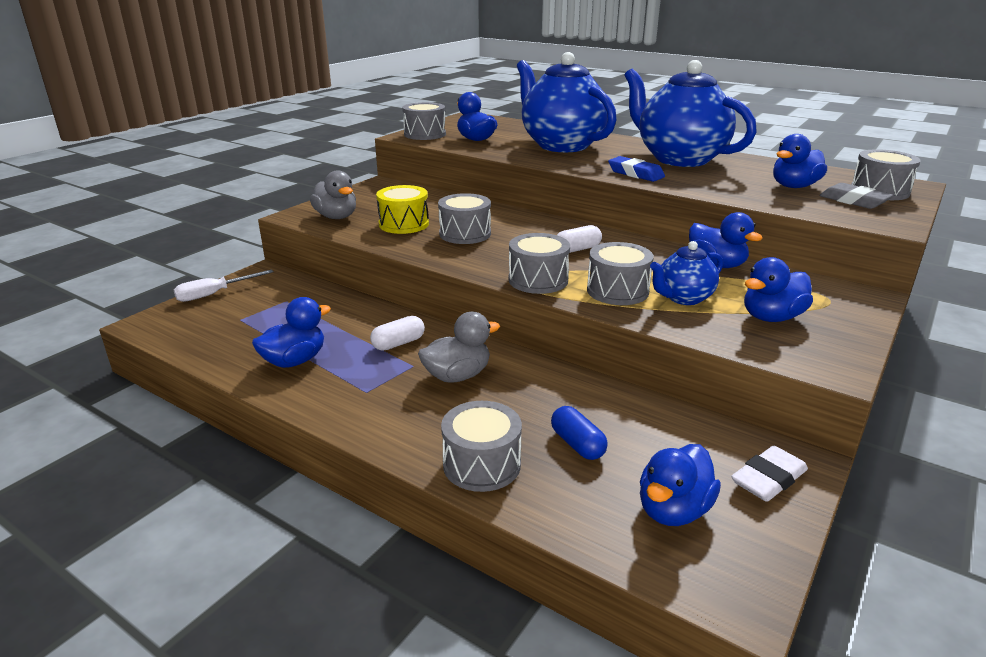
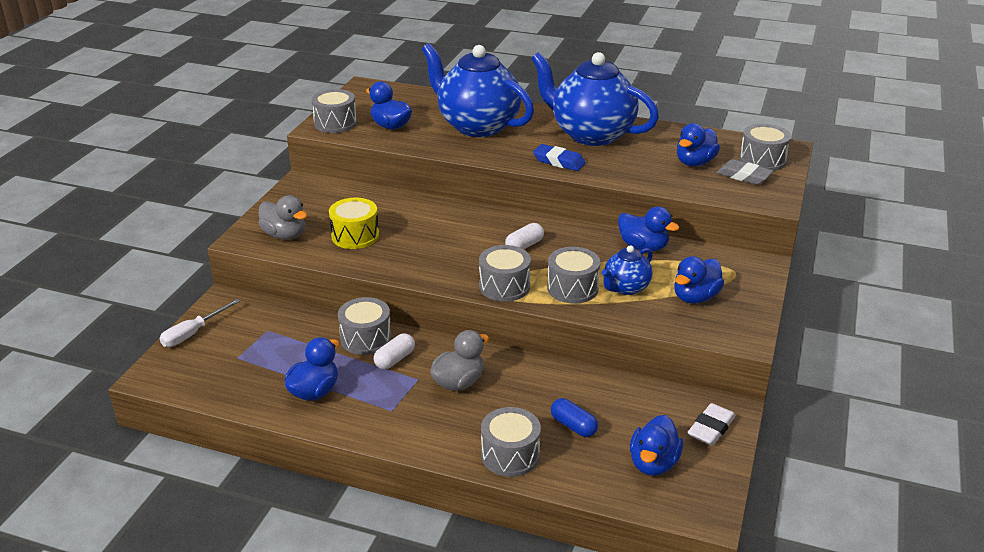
camera: 15 degrees left, 5 degrees up
(465, 234) = (418, 240): grey drum -> grey drum (366, 338)

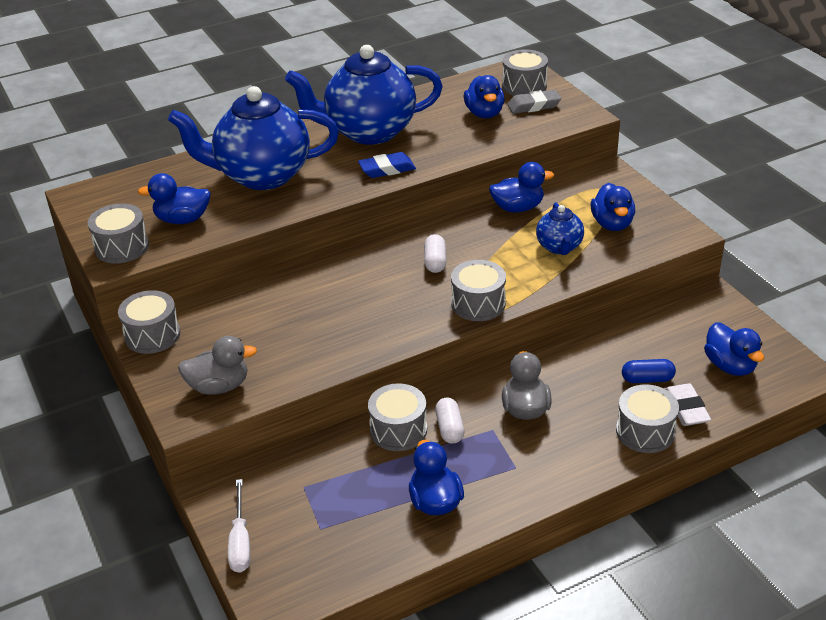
camera: 45 degrees left, 5 degrees up
(355, 236) = (285, 344): yellow drum -> none
(572, 288) = (526, 272): grey drum -> grey drum (152, 335)
(711, 428) = (722, 316): white eraser -> white eraser (686, 409)

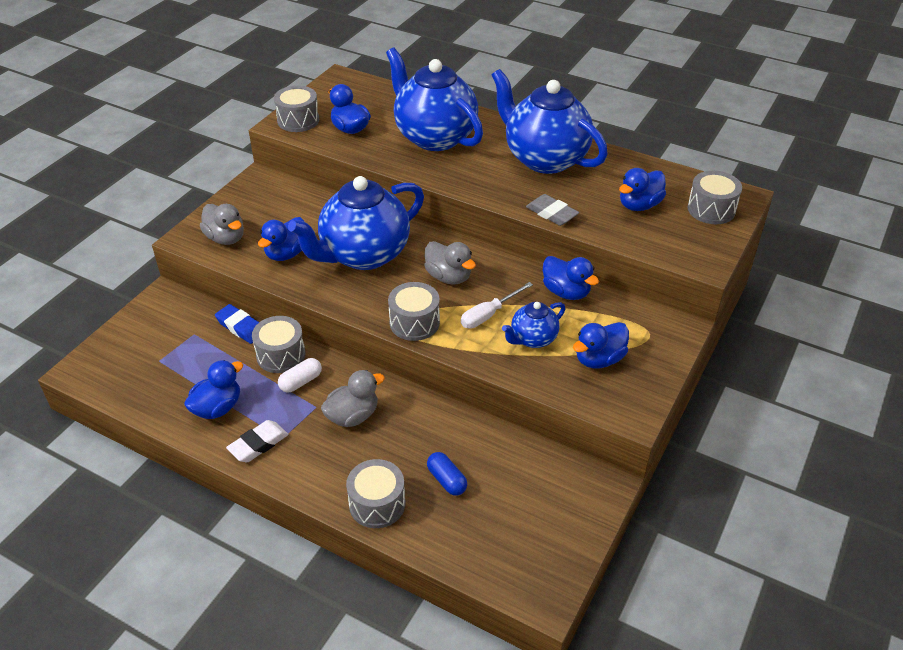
camera: 55 degrees right, 5 degrees up
(152, 335) = (257, 186): grey drum -> none
(240, 541) = (127, 329): white screwdriver -> white screwdriver (489, 314)
(350, 301) = (363, 255): none -> blue teapot
(387, 169) = (501, 189): blue eraser -> blue eraser (241, 327)
(435, 262) = (448, 277): white capsule -> grey duck
(534, 106) = (684, 228): grey eraser -> grey eraser (551, 213)
(686, 409) = (426, 522): white eraser -> white eraser (258, 444)
(730, 366) = (510, 534): blue duck -> blue duck (286, 253)

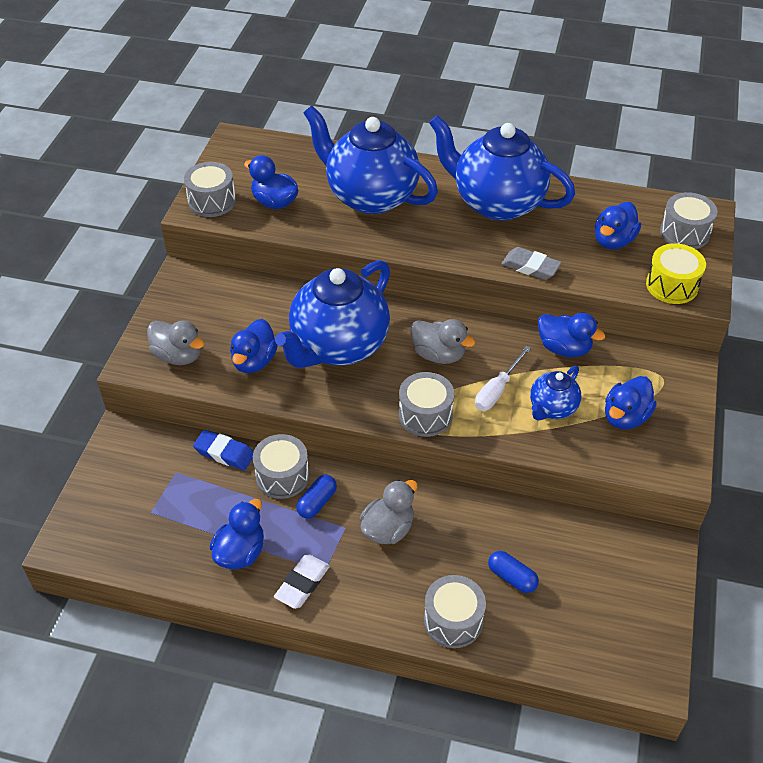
camera: 15 degrees left, 5 degrees up
(301, 382) = (317, 502): white capsule -> blue capsule
(679, 250) = (672, 285): none -> yellow drum

